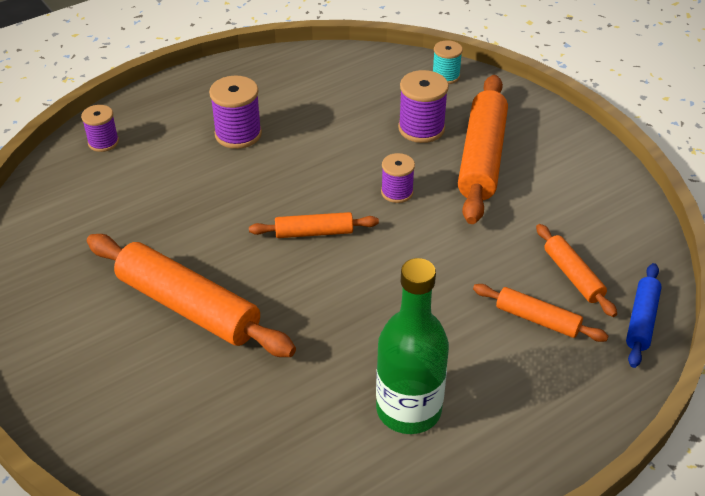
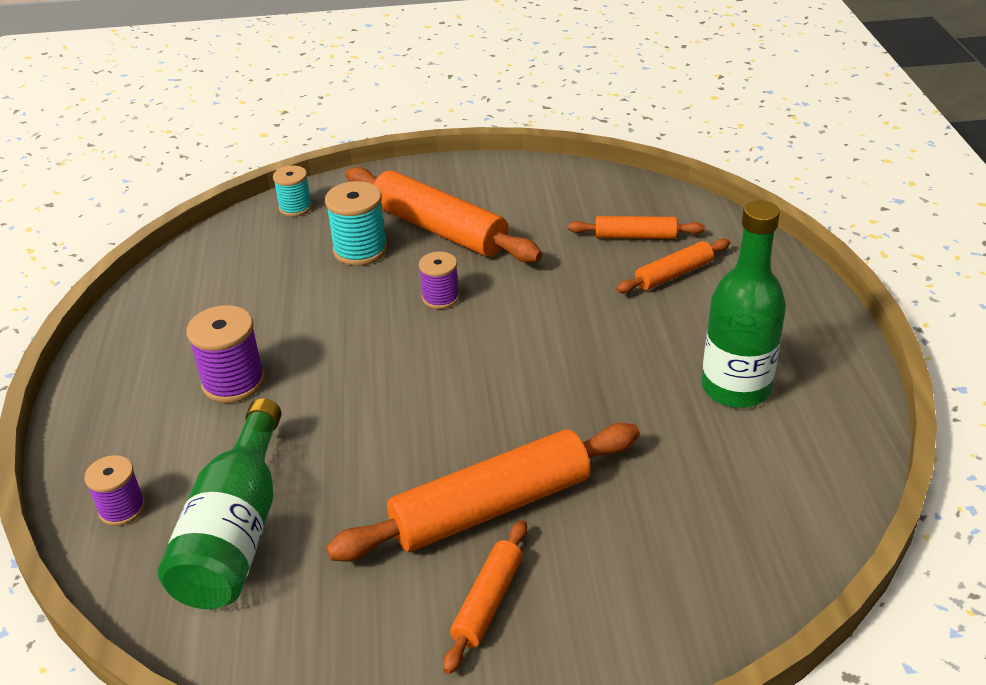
camera: 60 degrees left, 5 degrees down
(107, 196) = (236, 532): none -> green bottle
(314, 232) = (451, 373): orange rolling pin -> orange rolling pin (487, 602)
(421, 129) = (360, 250): purple spool -> turquoise spool
(641, 320) = (710, 222): blue rolling pin -> none

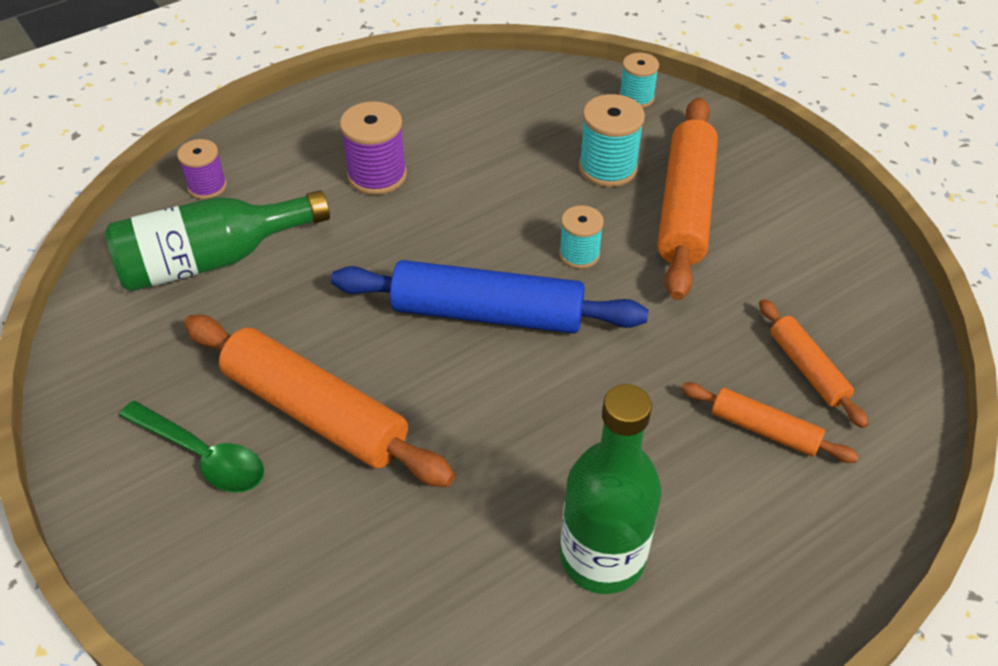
camera: 60 degrees right, 10 degrees up
(440, 298) = (579, 254): purple spool -> turquoise spool
(462, 368) = (487, 314): none -> blue rolling pin
(487, 602) = (203, 456): orange rolling pin -> green spoon

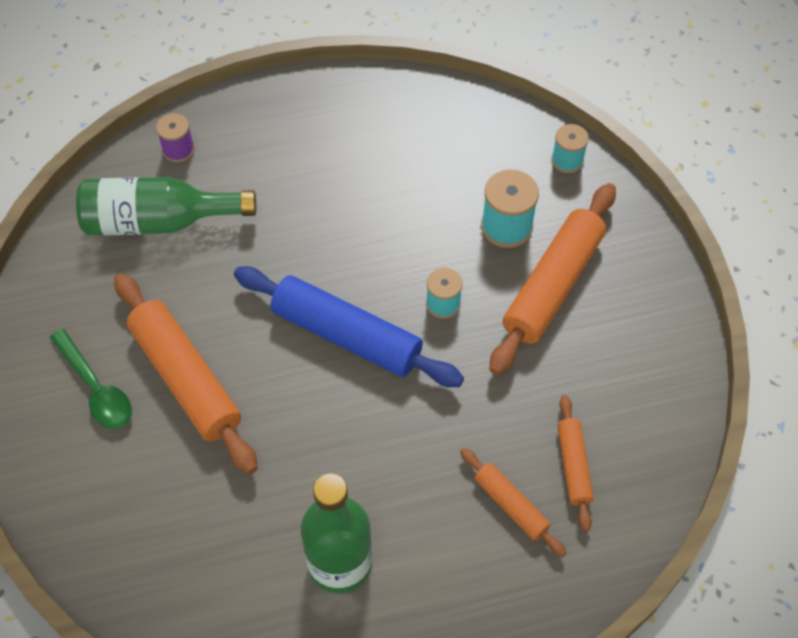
camera: 20 degrees right, 10 degrees up
(377, 175) = (314, 178): purple spool -> none

